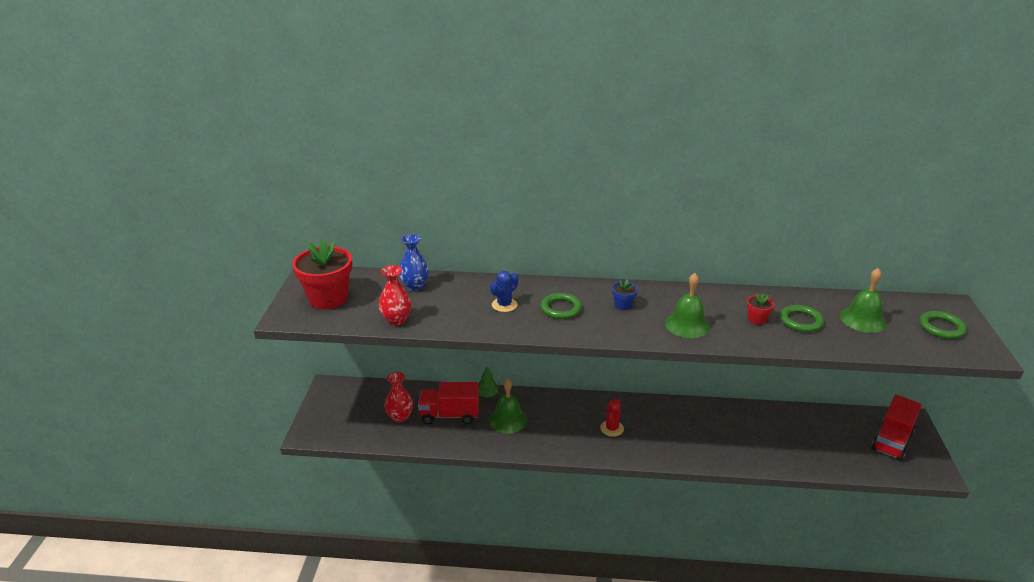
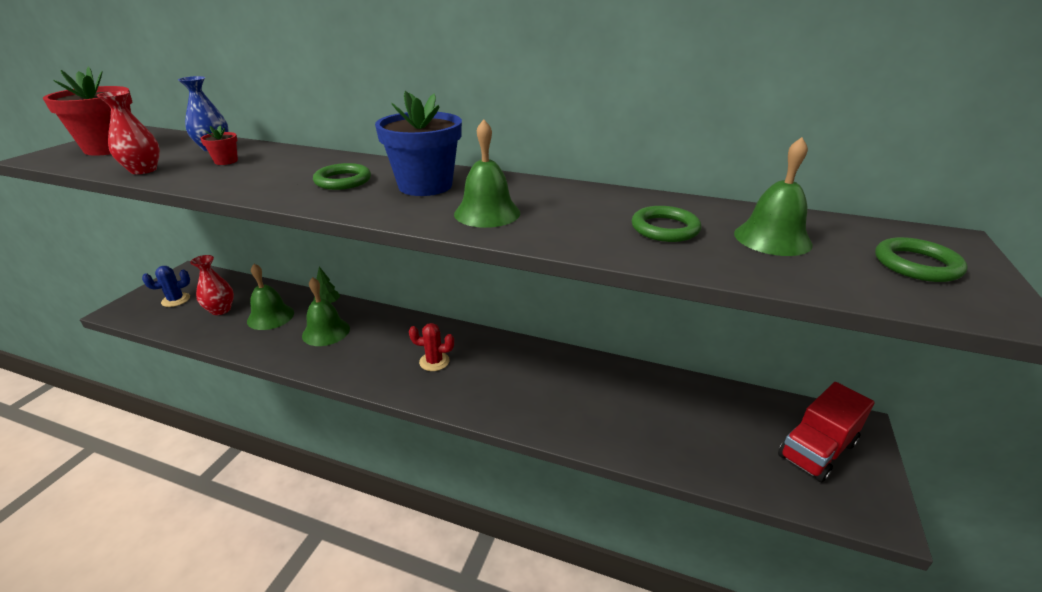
camera: 15 degrees right, 0 degrees up
(449, 415) = (270, 317): red truck -> green bell
(504, 305) = (282, 171): blue cactus -> blue cactus (176, 300)
(612, 428) = (434, 361): red cactus -> red cactus turned 60 degrees clockwise
(623, 305) = (425, 186): blue flower pot -> blue flower pot, size x2.25
(757, 319) = (597, 219): red flower pot -> red flower pot (226, 161)

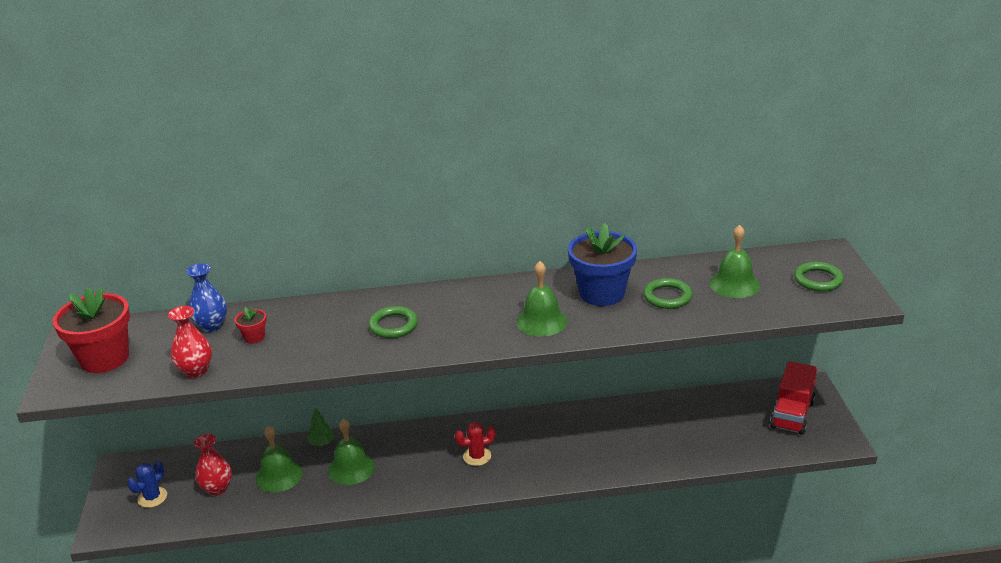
camera: 25 degrees left, 0 degrees up
(425, 186) = (466, 309): blue flower pot -> blue flower pot (602, 293)

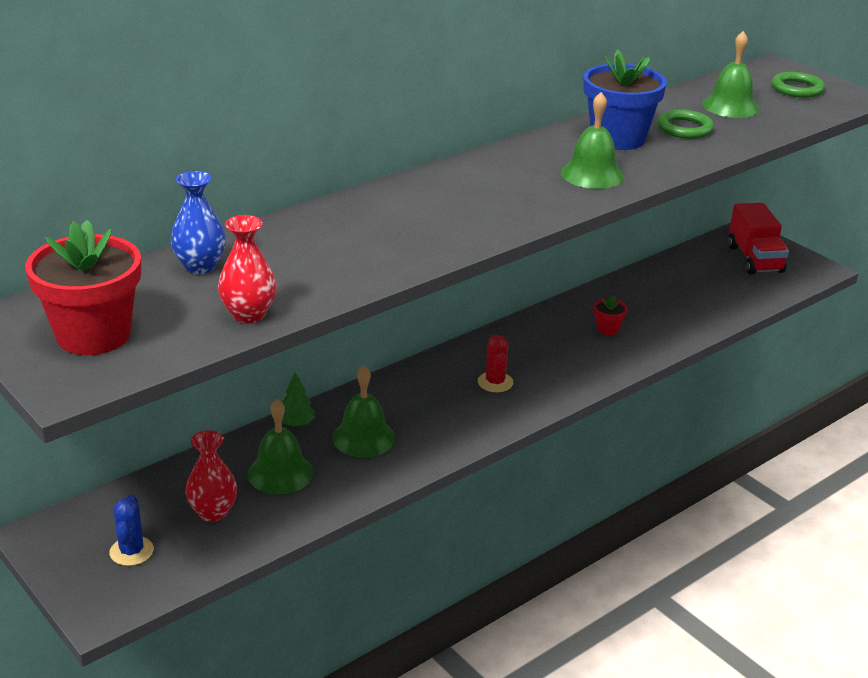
camera: 35 degrees left, 0 degrees up
(254, 337) = (277, 264): red flower pot -> red flower pot (607, 329)
(393, 325) = (435, 214): green ring -> none
(477, 456) = (495, 382): red cactus -> red cactus turned 45 degrees counterclockwise

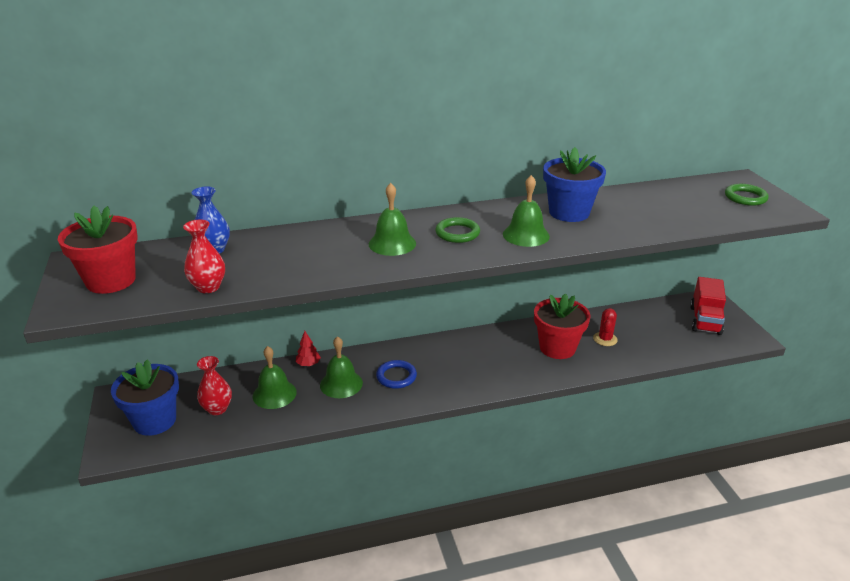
camera: 25 degrees right, 0 degrees up
(131, 551) = (155, 421): blue cactus -> blue flower pot
(297, 424) = (308, 364): green tree -> red tree
(431, 411) = (396, 376): none -> blue ring
(495, 382) = (452, 367): red cactus -> red cactus (605, 339)
(607, 329) = (557, 348): red flower pot -> red flower pot, size x2.25
(684, 128) = (627, 213): green ring -> green ring (457, 233)
(730, 106) = (678, 202): green bell -> green bell (392, 243)

